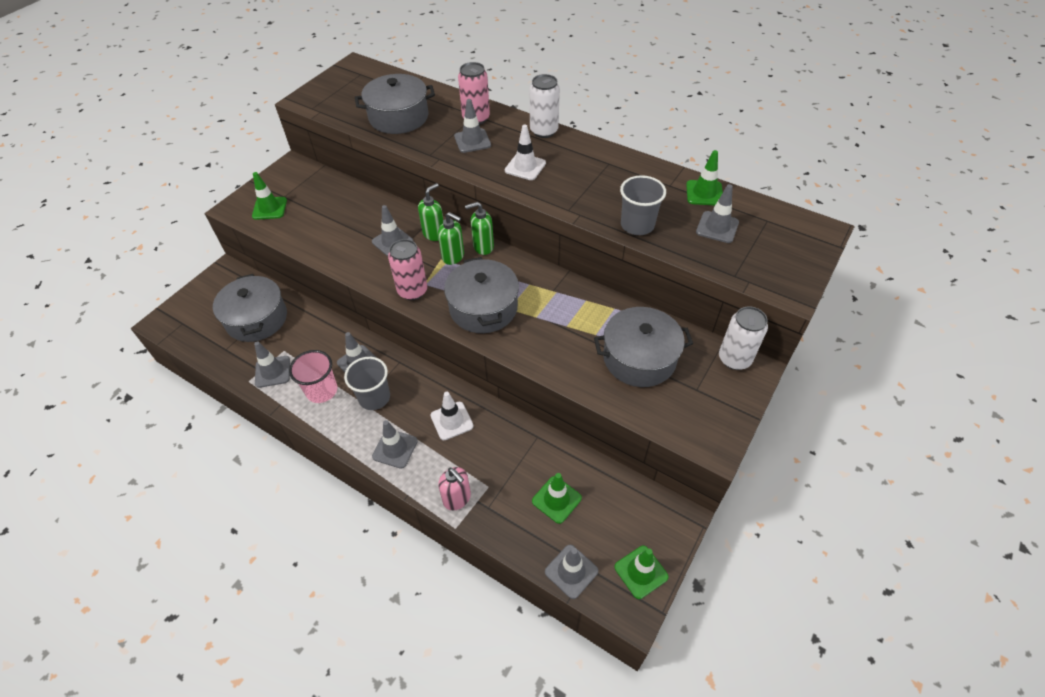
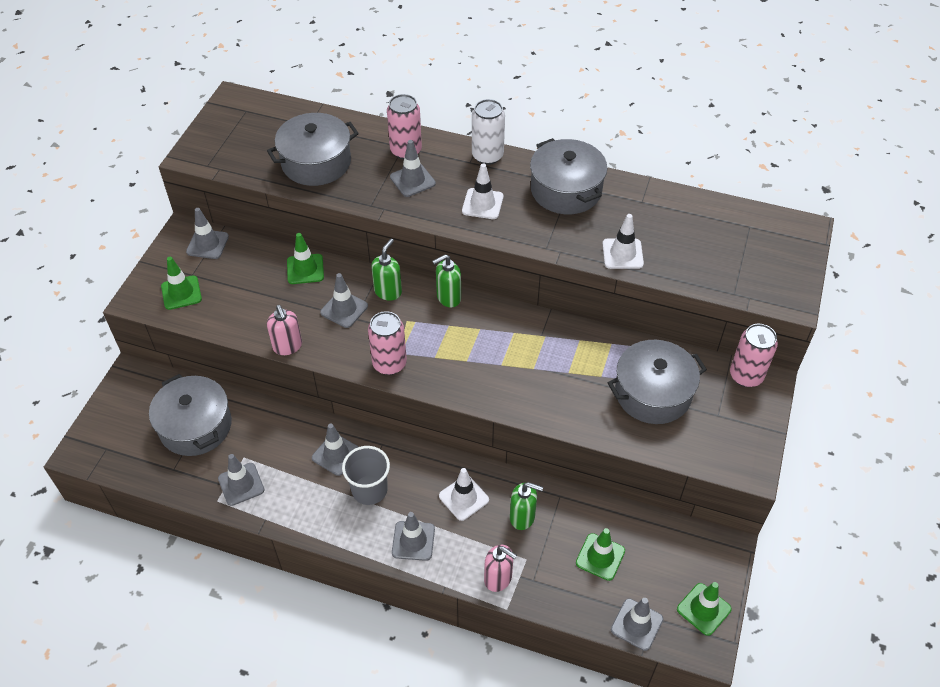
camera: 15 degrees left, 0 degrees up
(322, 390) = (307, 494): pink cup -> none
(334, 263) = (287, 346): none -> pink soap dispenser
(453, 257) = (420, 315): green soap dispenser -> green soap dispenser (522, 517)
(483, 308) = (474, 369): grey pot -> grey pot (566, 190)
(637, 225) = (622, 254): grey cup -> white traffic cone
(704, 193) = (679, 205): green traffic cone -> green traffic cone (305, 269)
(717, 227) = (703, 243): grey traffic cone -> grey traffic cone (207, 244)
(734, 359) = (746, 376): white can -> pink can

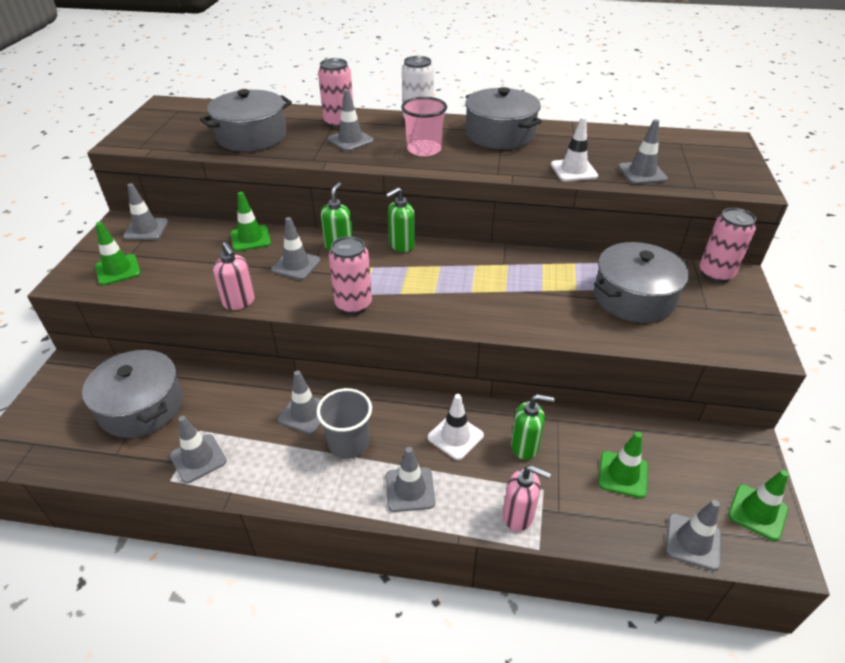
camera: 10 degrees left, 10 degrees down
(482, 204) = (424, 149): white traffic cone -> pink cup
(689, 267) = (642, 173): none -> grey traffic cone

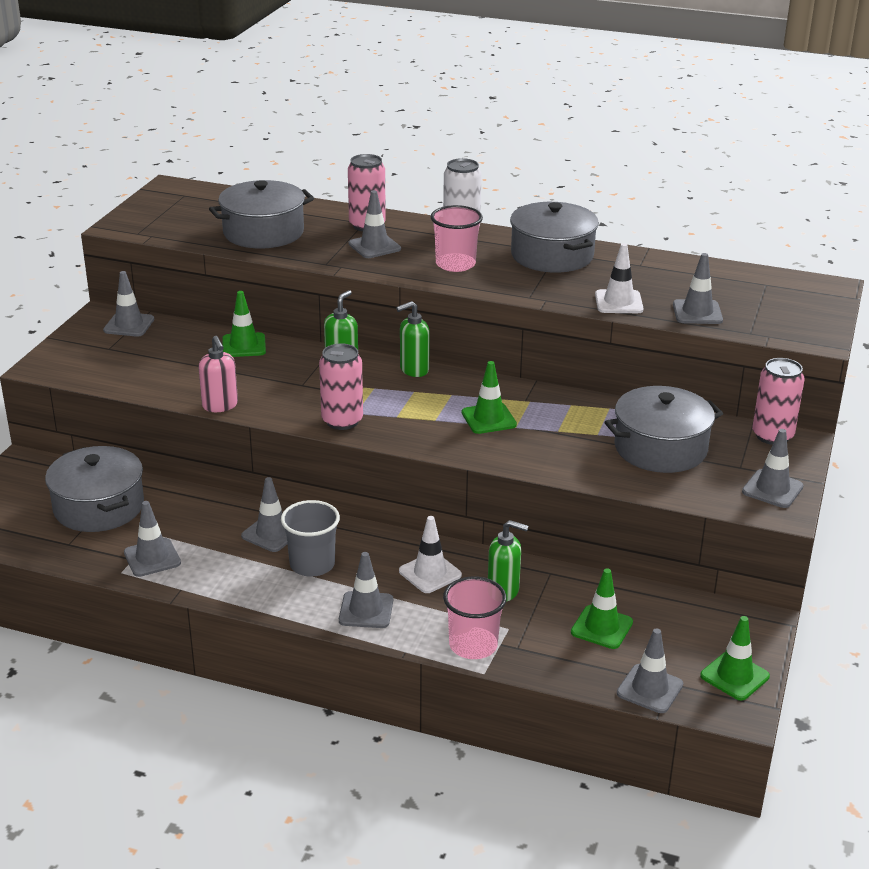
camera: 10 degrees right, 10 degrees down
(118, 270) = (95, 362): green traffic cone -> green traffic cone (488, 419)
(296, 265) = (289, 377): grey traffic cone -> grey traffic cone (772, 489)
(518, 516) = (473, 645): pink soap dispenser -> pink cup

